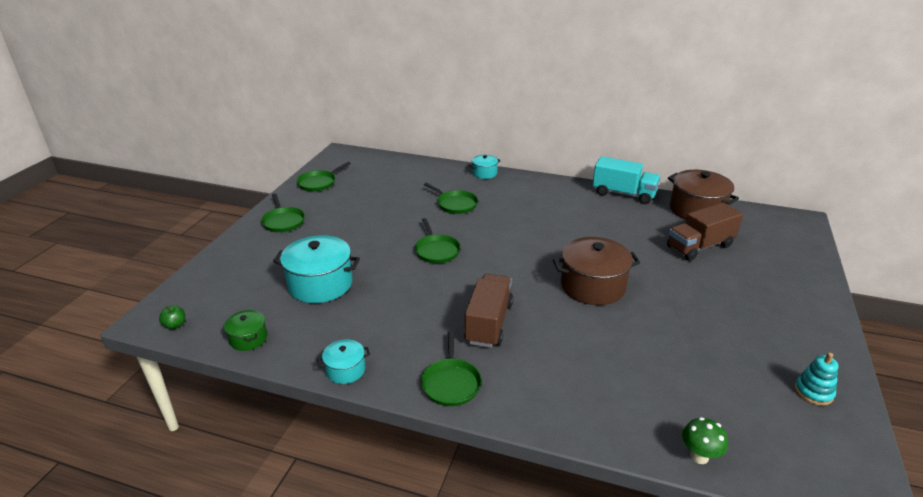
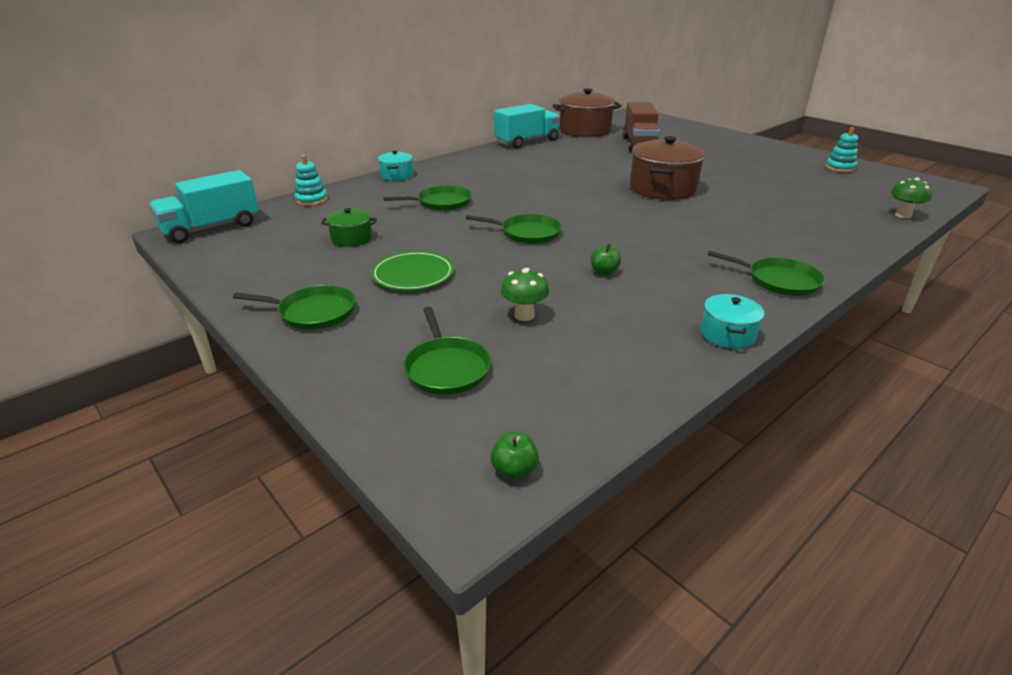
camera: 60 degrees left, 0 degrees up
(248, 338) = (611, 397): green pot -> green pot (351, 238)
(319, 183) = (243, 265): green pan -> green pan (446, 368)
(320, 284) = (524, 315): turquoise pot -> green mushroom
(344, 232) = (413, 274): none -> green plate
(353, 157) = (211, 228): none -> turquoise truck
(401, 297) = (604, 272): none -> green apple
(415, 165) = (311, 200): none -> turquoise stacking toy
(489, 323) = (689, 241): brown truck -> none

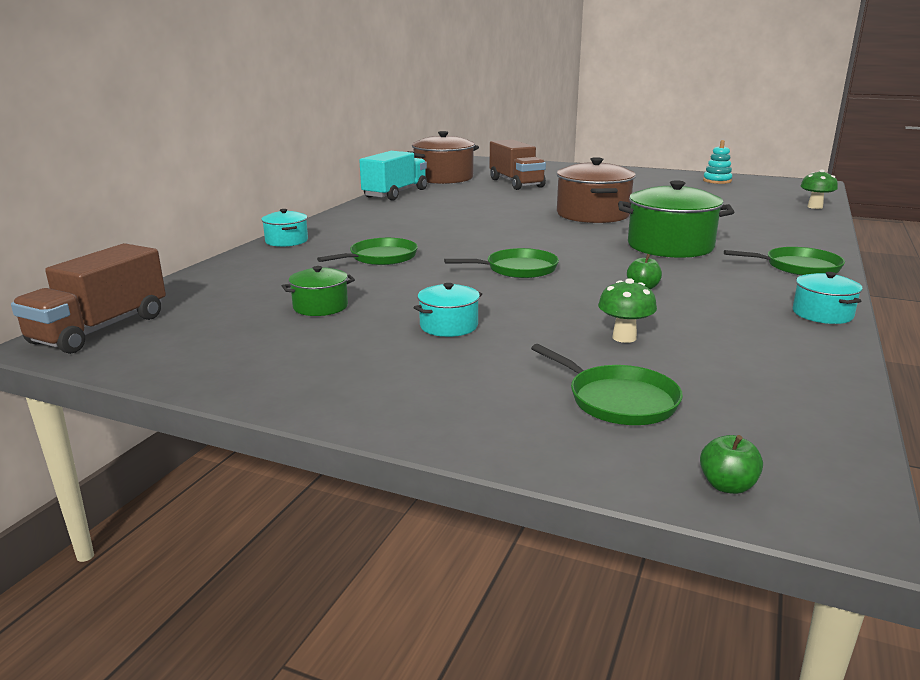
camera: 25 degrees left, 10 degrees down
(211, 228) = (100, 329): turquoise truck -> brown truck
(311, 200) = (207, 279): turquoise stacking toy -> none
(313, 312) = (383, 385): green pan -> none
(413, 274) = (449, 326): green plate -> turquoise pot
(514, 470) = (821, 468): green apple -> green apple (727, 486)
(686, 234) = (670, 246): none -> green pot

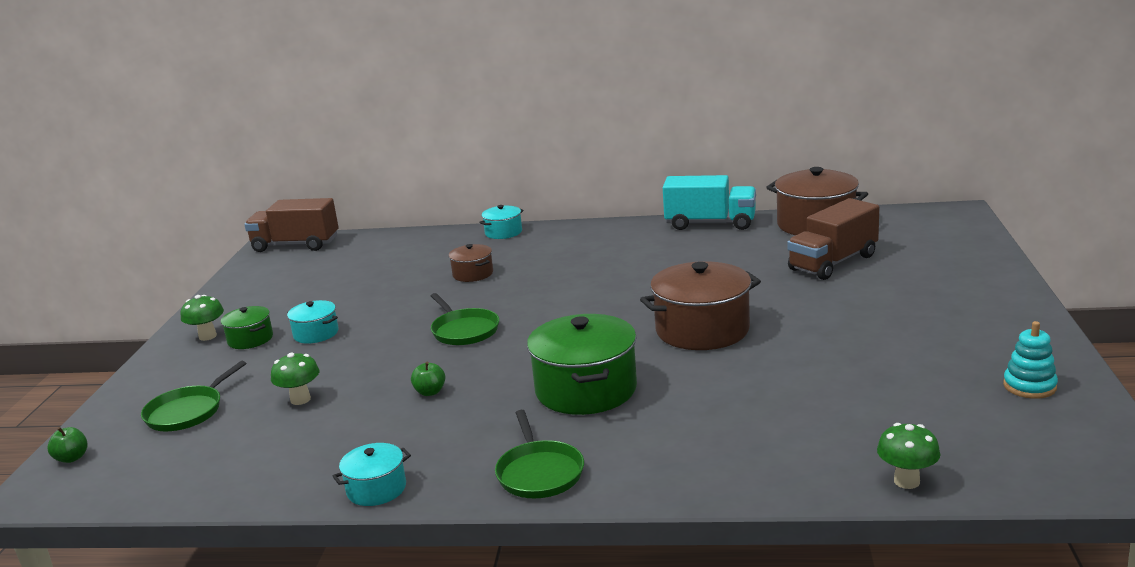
camera: 75 degrees right, 0 degrees up
(320, 307) = (347, 286): green pot -> green pot (250, 339)
(373, 389) = (207, 336): none -> green mushroom
(380, 257) = (473, 274): green pan -> brown pot

